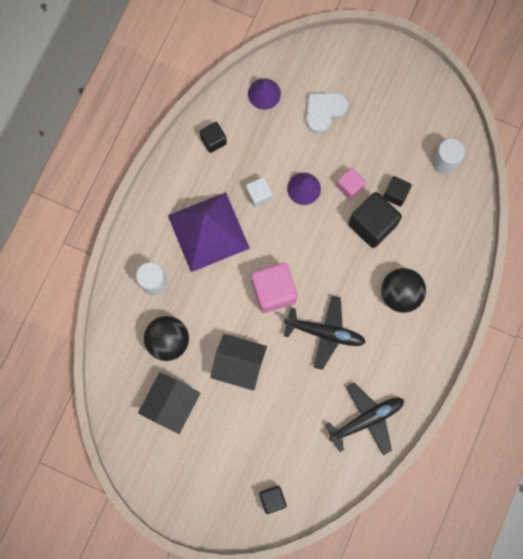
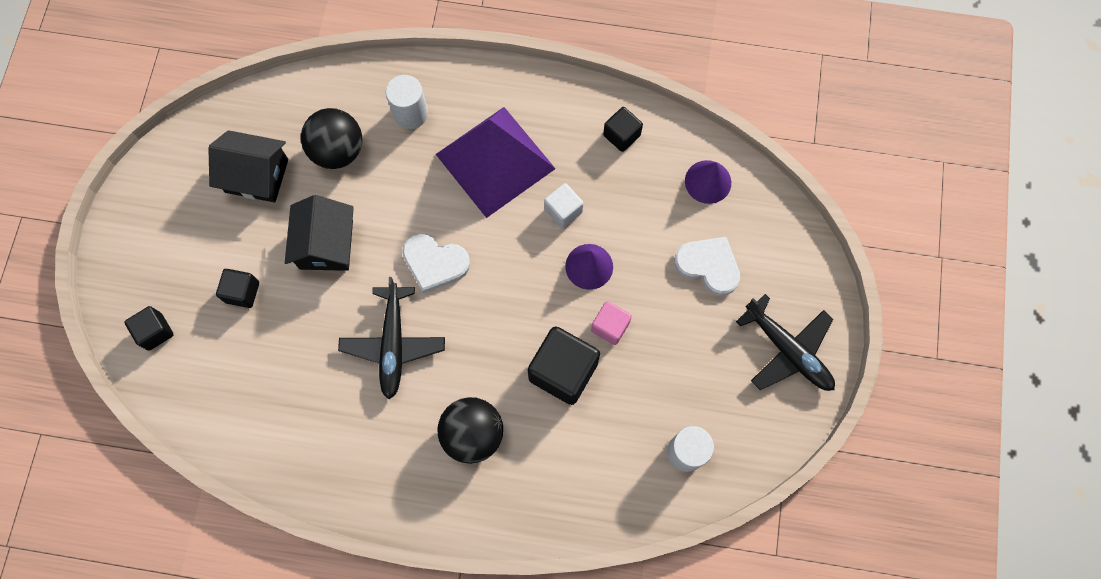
camera: 75 degrees right, 5 degrees down
(273, 291) = (435, 263): pink cube -> white heart
(366, 419) = (284, 429): black plane -> black plane (787, 350)
(395, 194) = (617, 393): black cube -> black cube (242, 292)

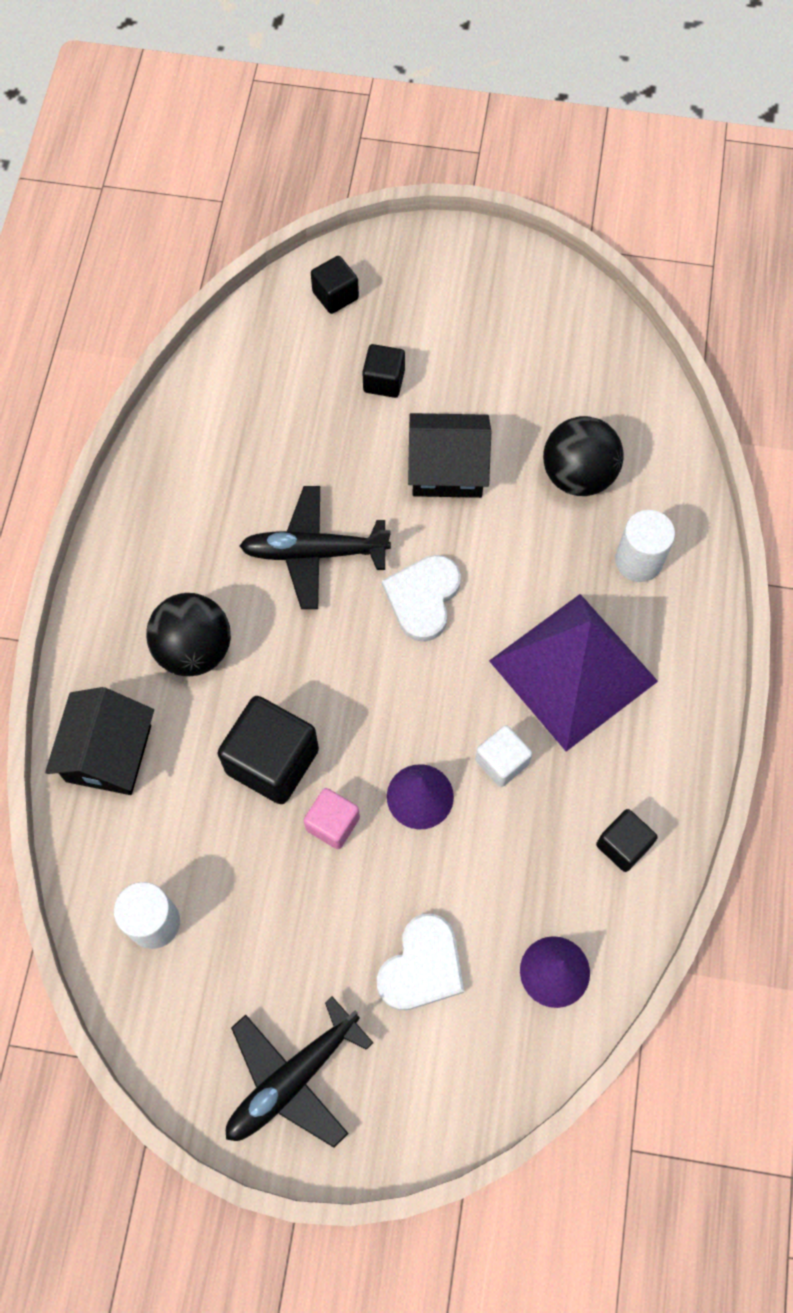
camera: 90 degrees right, 5 degrees down
(257, 175) = (539, 385): black house -> black house (108, 753)

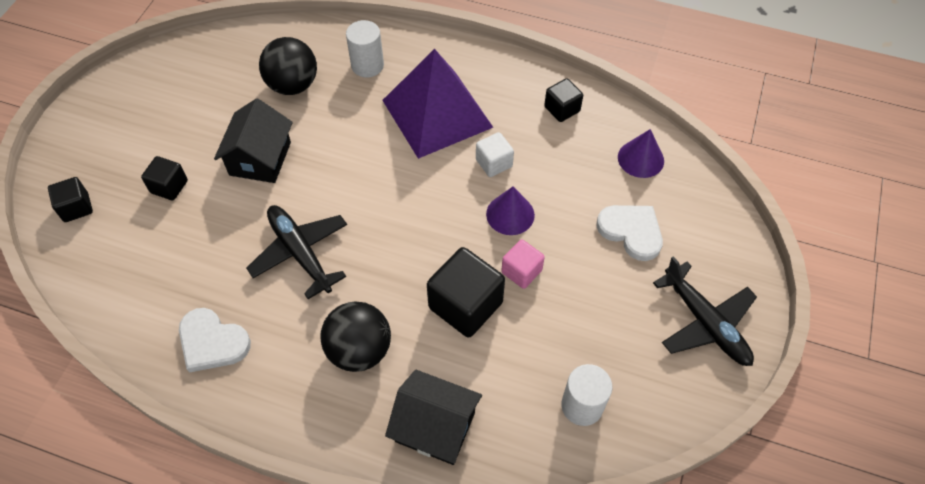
camera: 80 degrees left, 10 degrees down
(315, 552) = (300, 253): black plane -> black plane turned 135 degrees clockwise
(423, 598) = (359, 189): white heart -> white heart (212, 342)

